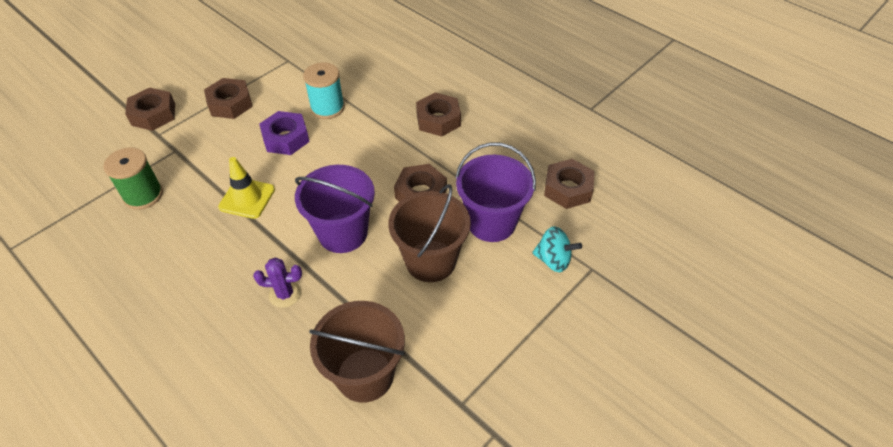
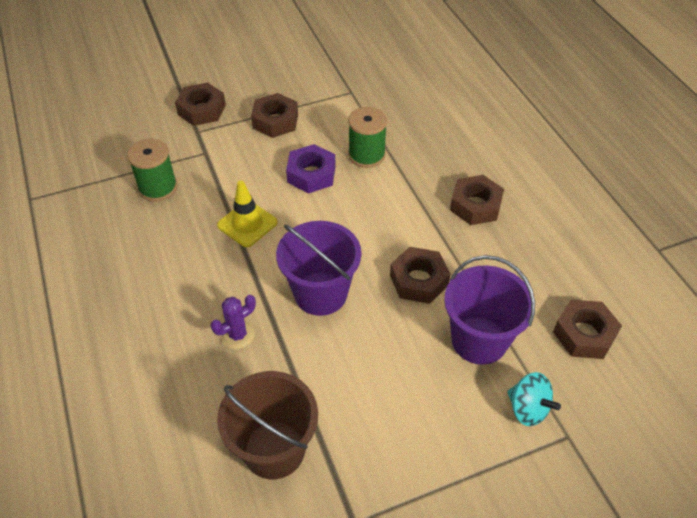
camera: 25 degrees right, 0 degrees up
(285, 294) = (238, 335): purple cactus -> purple cactus turned 60 degrees counterclockwise
(327, 108) = (366, 155): turquoise spool -> green spool
(430, 261) = (394, 357): brown bucket -> none

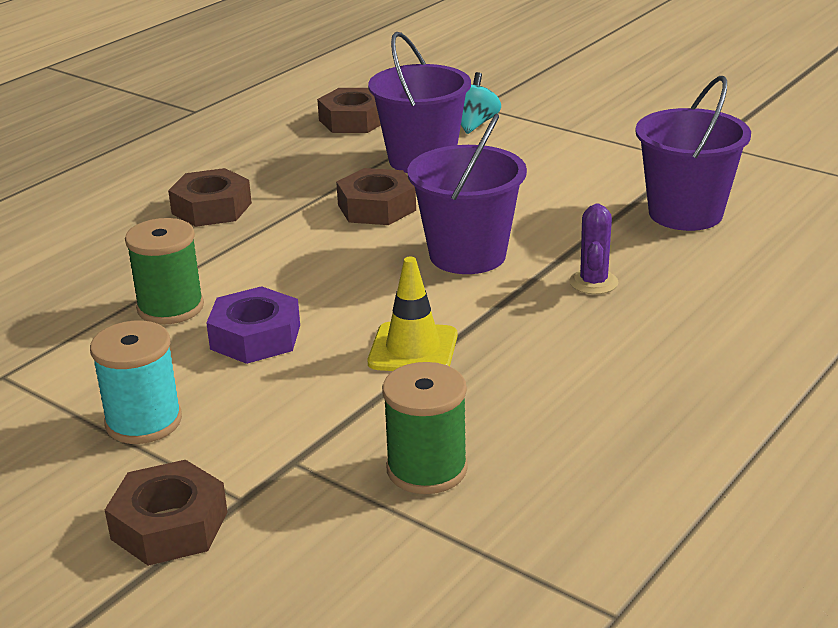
camera: 120 degrees left, 20 degrees down
(238, 335) = (593, 282): purple cactus -> purple cactus turned 75 degrees clockwise
(274, 449) = (685, 213): brown bucket -> purple bucket
(275, 121) = (143, 422): brown nut -> turquoise spool

